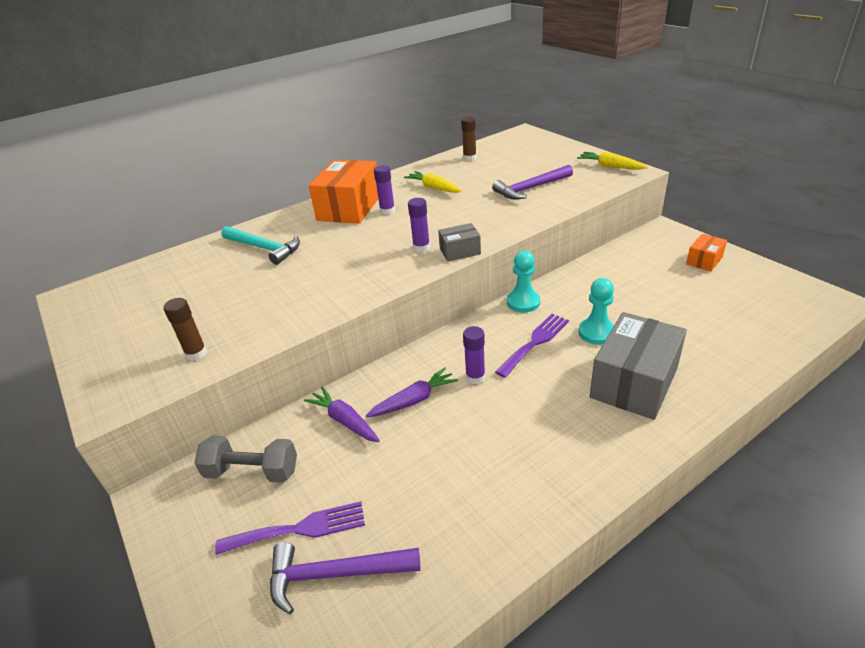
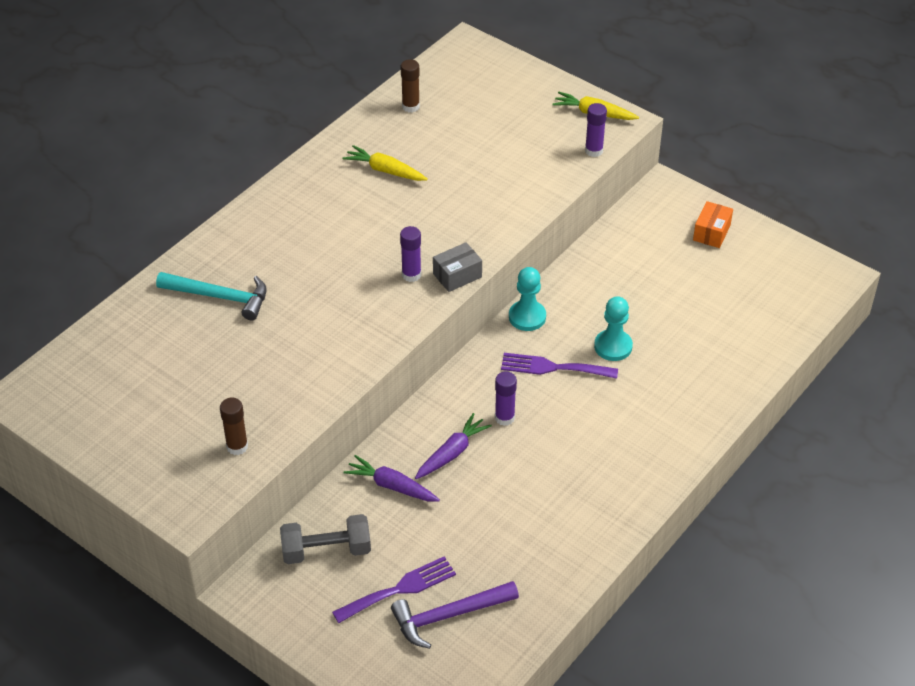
camera: 20 degrees left, 10 degrees up
(349, 208) = (291, 217): orange box -> none
(387, 211) = (343, 218): purple glue stick -> purple glue stick (594, 151)
(530, 188) = (507, 162): purple hammer -> none
(535, 342) = (553, 367): purple fork -> purple fork turned 105 degrees counterclockwise
(634, 382) = (658, 399): grey box -> none

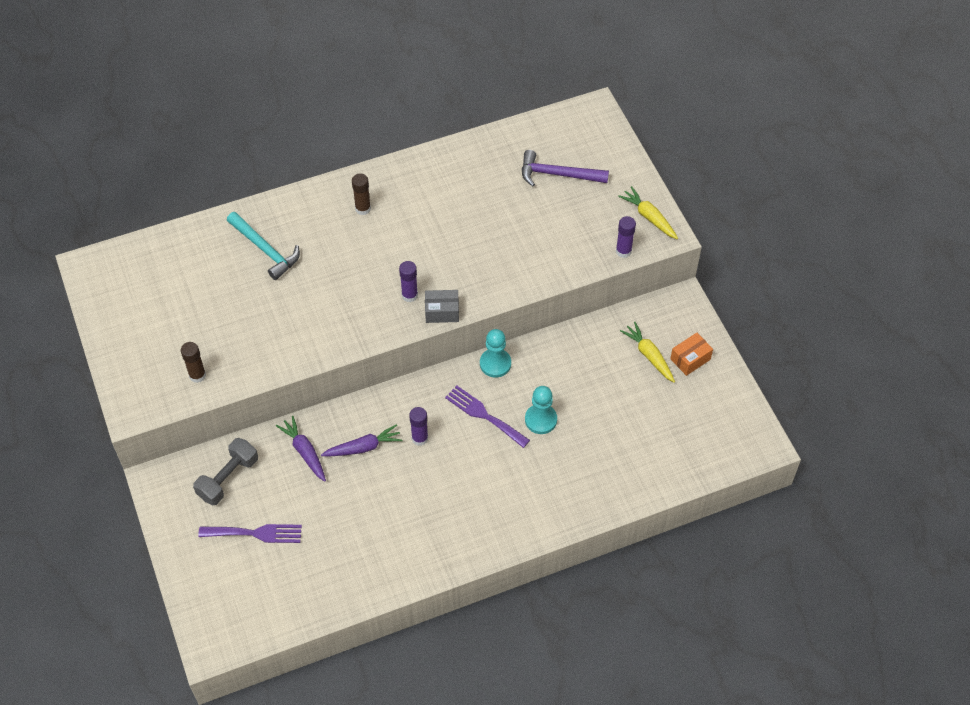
camera: 30 degrees right, 10 degrees up
(326, 550) = (228, 478): grey dumbbell -> grey dumbbell turned 75 degrees counterclockwise
(385, 170) = (453, 197): yellow carrot -> yellow carrot (649, 355)
(411, 106) = (512, 148): brown glue stick -> brown glue stick (363, 209)
(448, 616) = (274, 571): purple hammer -> purple hammer (558, 174)

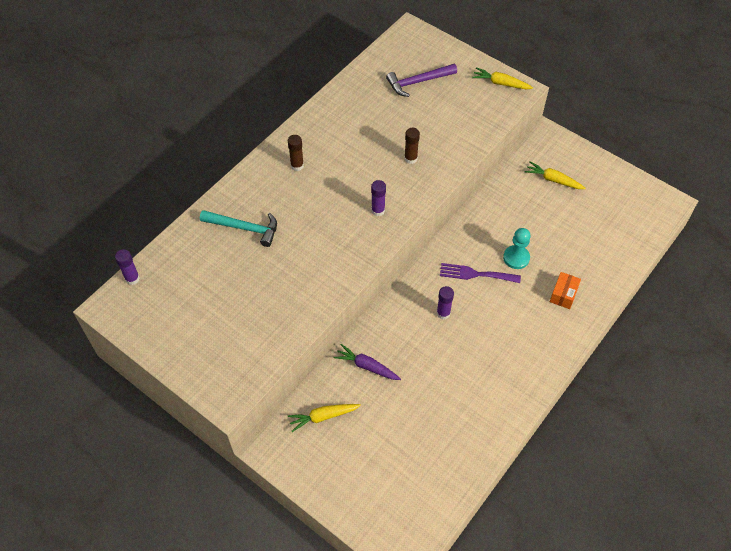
camera: 30 degrees left, 0 degrees up
(197, 375) = (260, 347): brown glue stick -> brown glue stick (410, 158)
(228, 478) = (323, 417): grey dumbbell -> yellow carrot
(255, 533) = (375, 447): purple fork -> none
(363, 447) = (407, 340): purple carrot -> none
(442, 312) = (410, 211): grey box -> none
(495, 364) = (456, 235): turquoise pawn -> none
(623, 251) = (502, 113): purple glue stick -> purple glue stick (132, 279)
(690, 359) = (581, 169): orange box -> orange box (563, 294)

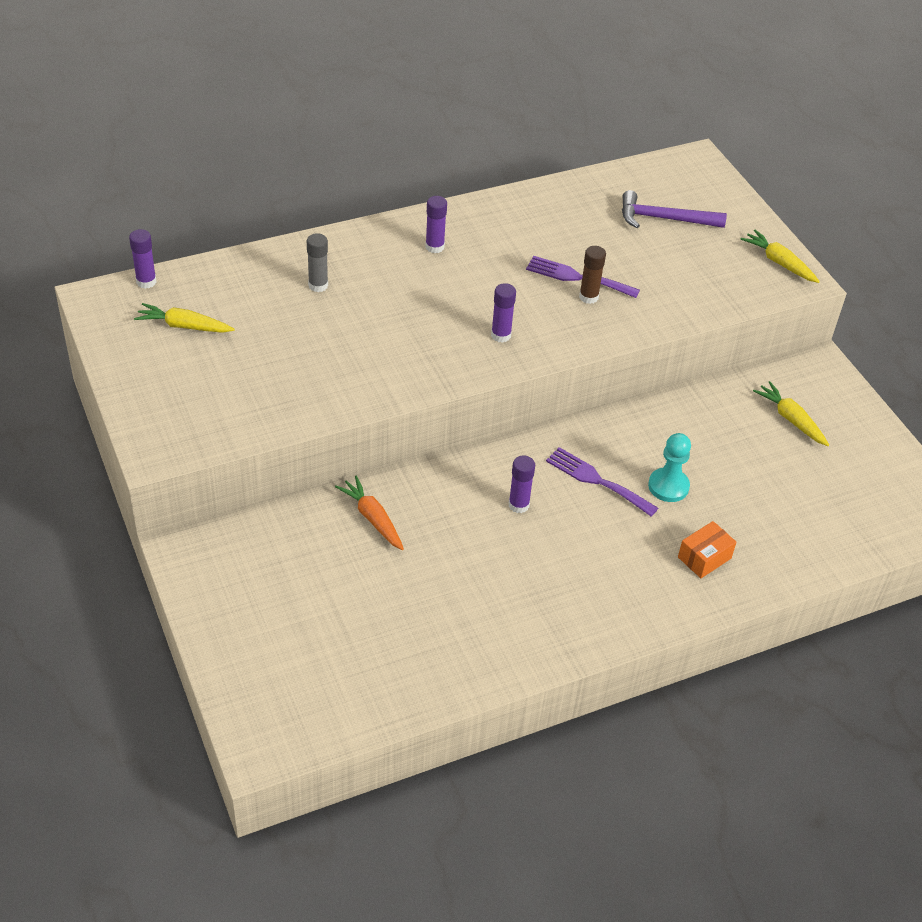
camera: 25 degrees right, 10 degrees down
(244, 228) = (318, 285): turquoise hammer -> grey glue stick
(297, 165) = (434, 247): brown glue stick -> purple glue stick
(323, 417) = (275, 547): yellow carrot -> yellow carrot (184, 326)
(367, 366) = (372, 518): purple carrot -> orange carrot
(395, 148) = (577, 277): none -> purple fork

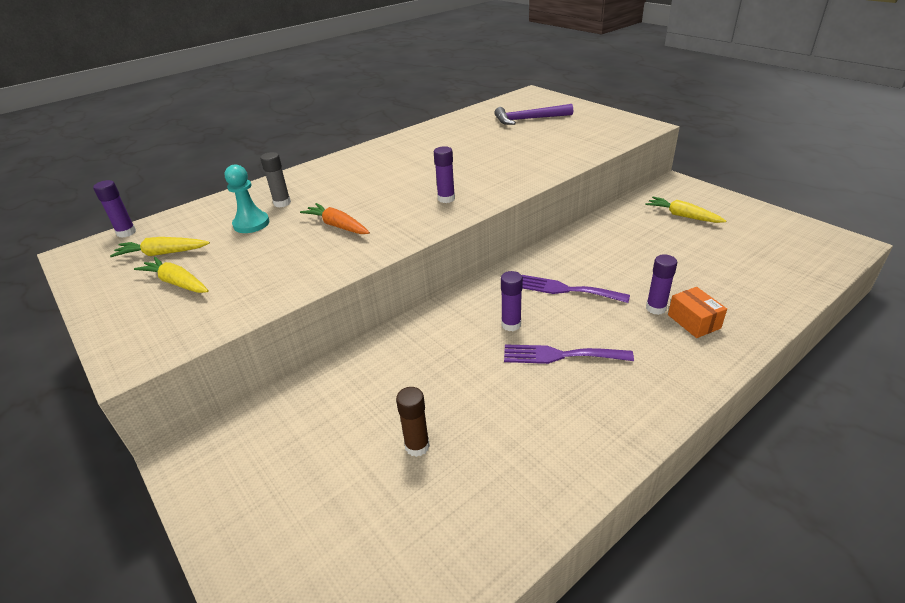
camera: 10 degrees left, 10 degrees down
(372, 518) = (381, 372): orange carrot -> orange carrot (337, 226)
(434, 247) = (370, 164): purple glue stick -> purple glue stick (656, 308)
(577, 277) = (487, 157): purple fork -> purple fork (560, 355)
(588, 297) = (502, 164): brown glue stick -> brown glue stick (417, 446)
(668, 486) = (626, 279): turquoise pawn -> turquoise pawn (251, 224)
(704, 558) = (693, 321): orange box -> orange box turned 60 degrees counterclockwise
(779, 262) = (622, 122): yellow carrot -> yellow carrot (177, 283)

